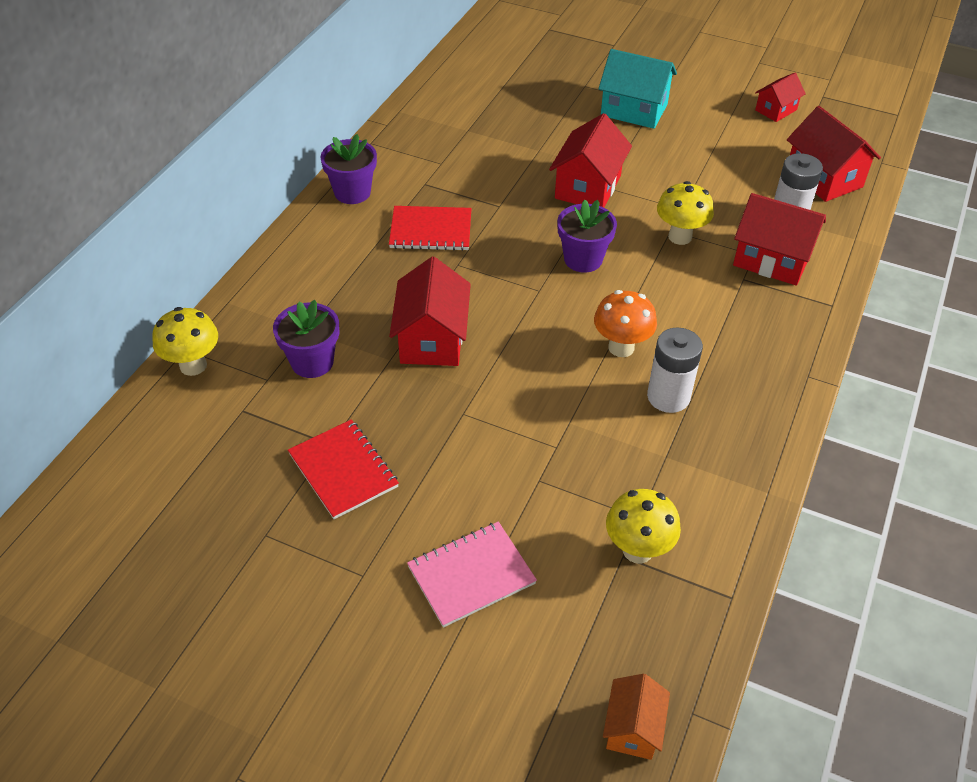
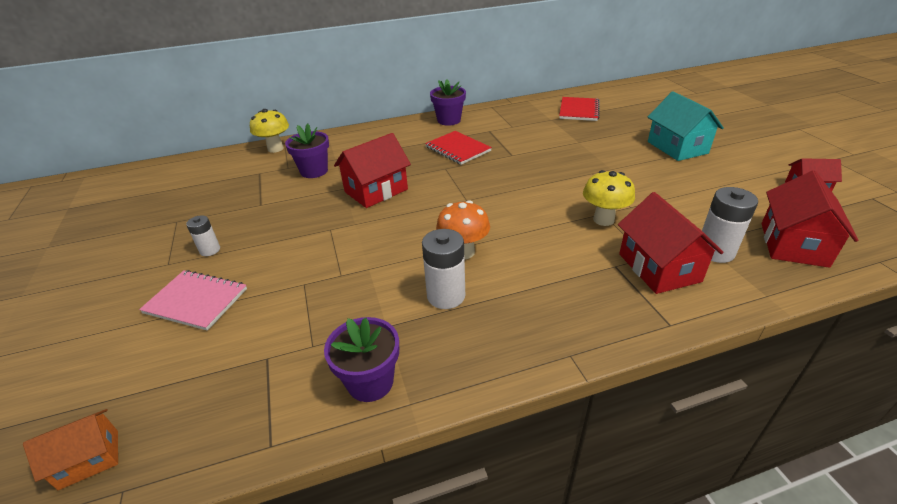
camera: 50 degrees right, 10 degrees down
(343, 470) = (244, 218): red notebook -> red notebook (579, 110)
(379, 528) = (210, 250): none -> white battery
(583, 259) = (517, 199): purple flower pot -> purple flower pot (370, 382)
(588, 187) = (580, 169): red house -> none
(637, 550) = (278, 362): yellow mushroom -> none

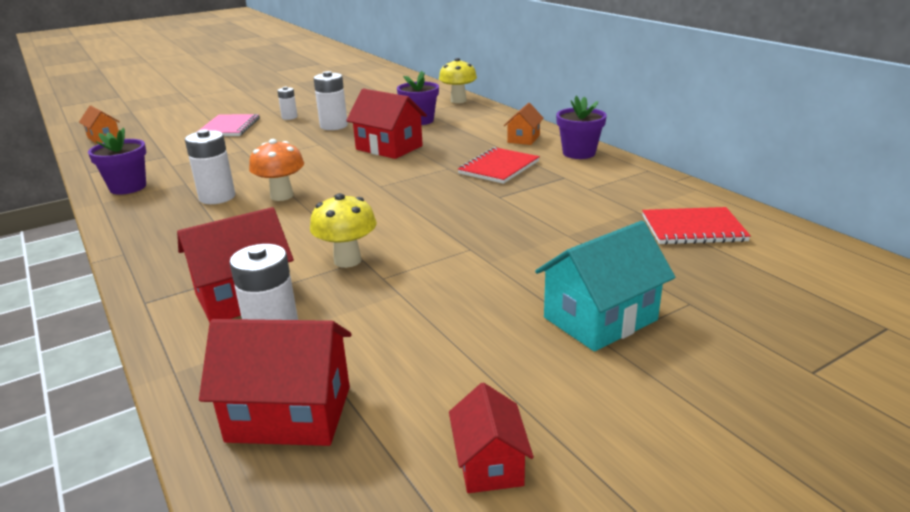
camera: 75 degrees right, 10 degrees down
(279, 219) = (333, 126): none -> white battery
(404, 134) = (523, 139): none -> orange house

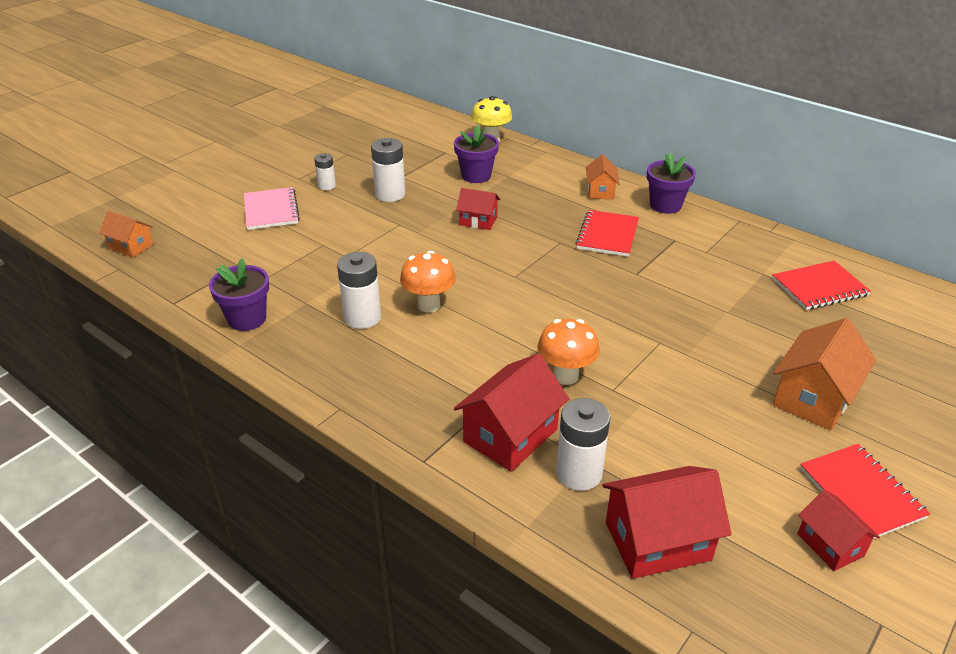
camera: 20 degrees left, 10 degrees up
(347, 260) = (566, 376): yellow mushroom -> orange mushroom
(389, 148) = (478, 221): red house -> red house, size x0.59
(579, 419) = (861, 493): none -> red notebook
(600, 319) = (814, 398): turquoise house -> orange house

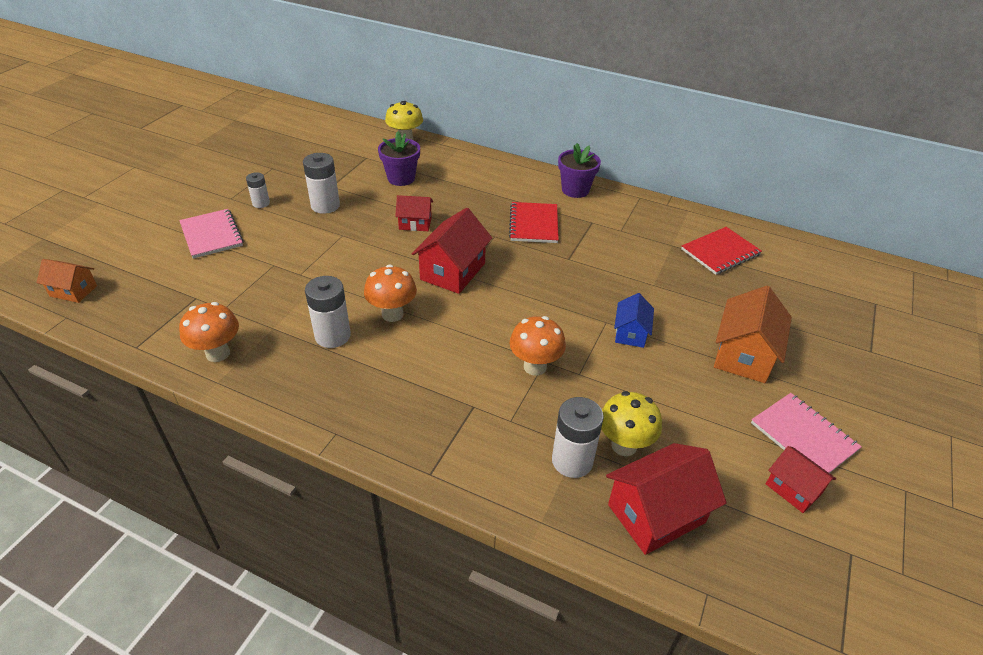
camera: 15 degrees left, 5 degrees up
(247, 319) = (218, 353): purple flower pot -> orange mushroom
(510, 435) = (502, 434): red house -> red house (452, 271)
(600, 191) = (516, 182): orange house -> none
(642, 468) = (624, 445): none -> yellow mushroom
(684, 357) = (630, 333): none -> blue house
(861, 493) = (803, 436): red notebook -> pink notebook

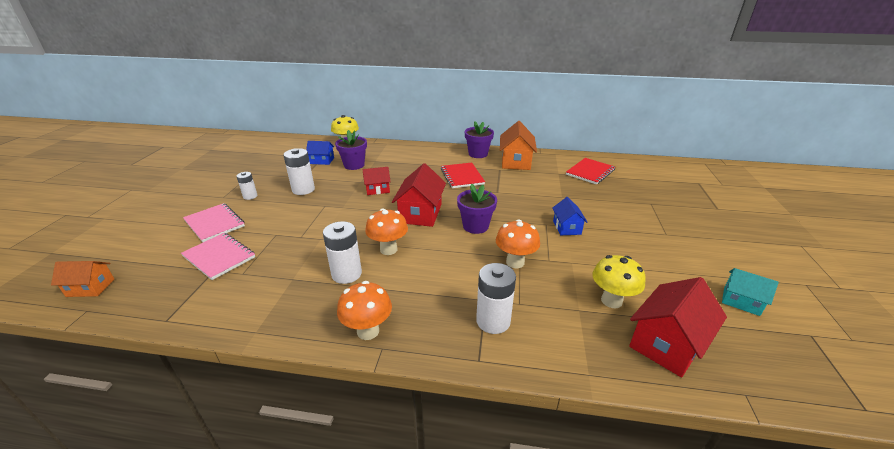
camera: 15 degrees left, 10 degrees down
(218, 353) = (248, 308): orange mushroom -> orange mushroom (368, 331)
(363, 163) = (322, 161): none -> blue house
(512, 305) = (475, 226): none -> purple flower pot
(572, 461) = (582, 321): white battery -> white battery (493, 321)
(743, 355) = (647, 226): orange house -> orange house (516, 162)
(793, 489) = (741, 301): red house -> turquoise house
(803, 436) = (720, 266): pink notebook -> pink notebook (219, 257)

